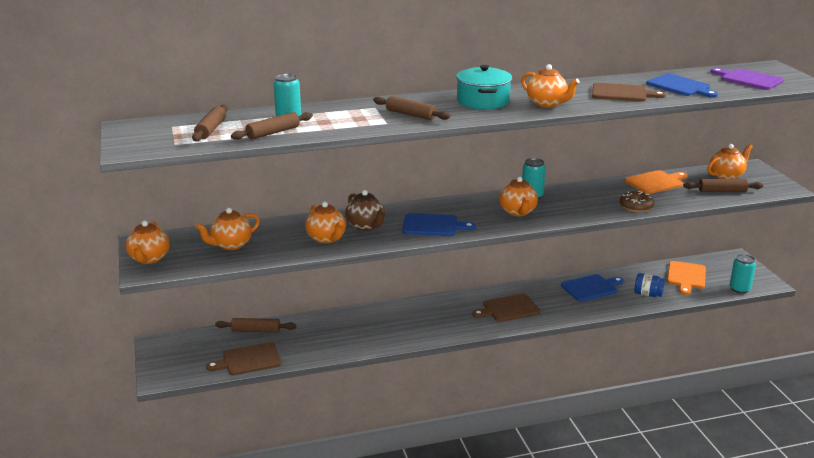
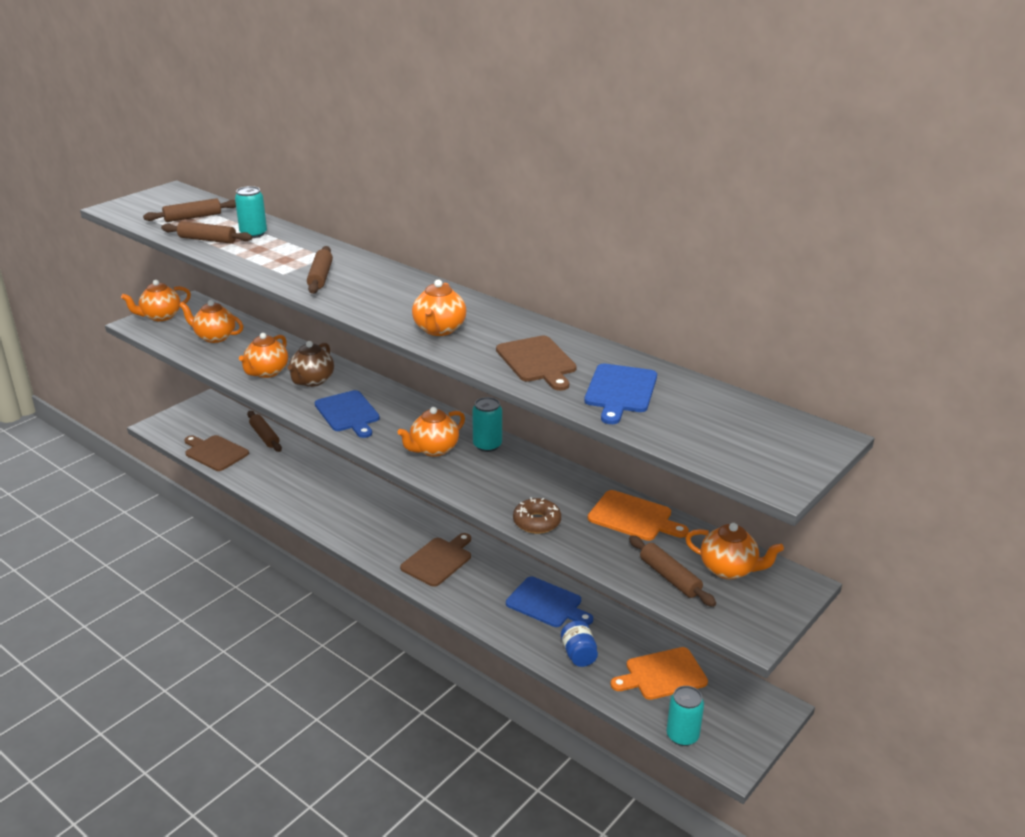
camera: 55 degrees right, 5 degrees up
(483, 101) = (406, 297): turquoise pot -> none
(508, 309) = (438, 560): brown cutting board -> brown cutting board turned 90 degrees clockwise
(749, 79) = (728, 433): purple cutting board -> none

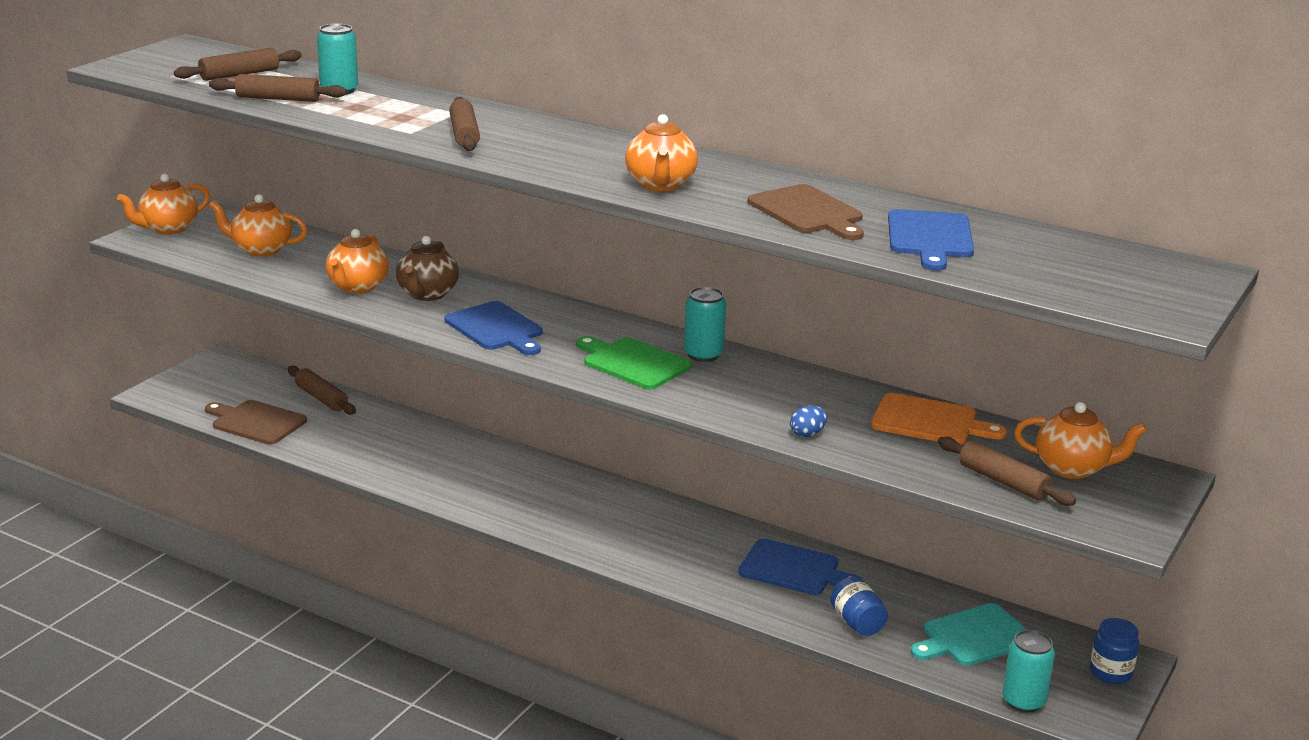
camera: 10 degrees left, 5 degrees down
(433, 449) = (633, 363): orange teapot -> green cutting board
(438, 560) = (627, 530): brown cutting board -> none
(537, 522) = (807, 434): brown donut -> blue egg
(662, 675) = (974, 637): orange cutting board -> turquoise cutting board
(757, 716) = (1110, 672): none -> blue jar

